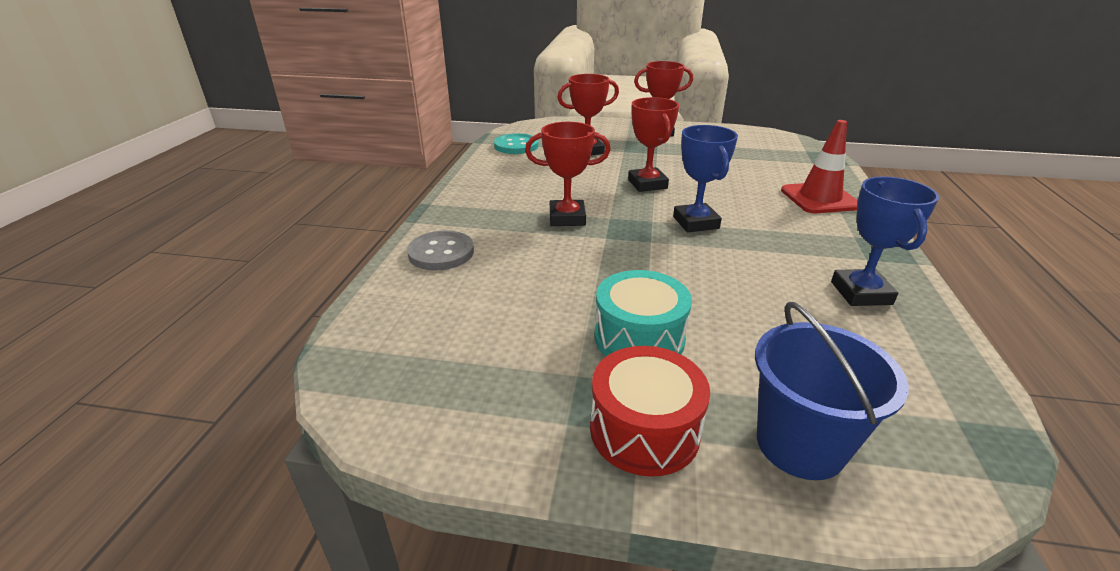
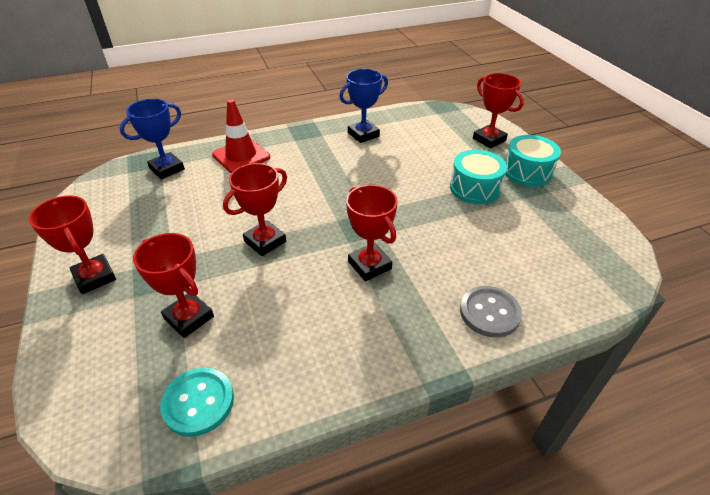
camera: 120 degrees left, 10 degrees up
(644, 430) = (527, 172): red drum -> turquoise drum
(695, 222) = (324, 199): blue trophy -> blue trophy (167, 169)
(800, 444) = (489, 139): blue bucket -> red trophy

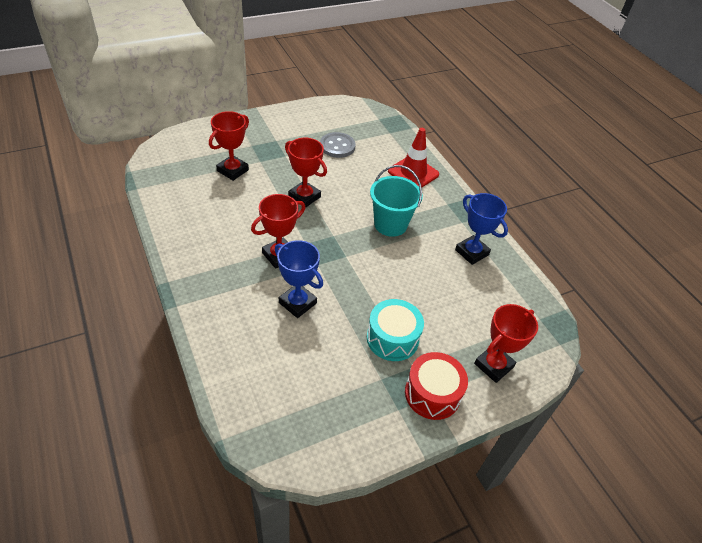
camera: 80 degrees right, 5 degrees up
(95, 277) = (268, 127): red trophy -> none
(167, 169) = (386, 136): blue trophy -> blue trophy (297, 303)
(198, 402) = (171, 183): turquoise button -> none
(322, 178) = (390, 224): none -> turquoise bucket
(489, 313) = (226, 327): grey button -> grey button (337, 146)
(527, 172) = (432, 393): turquoise drum -> red drum

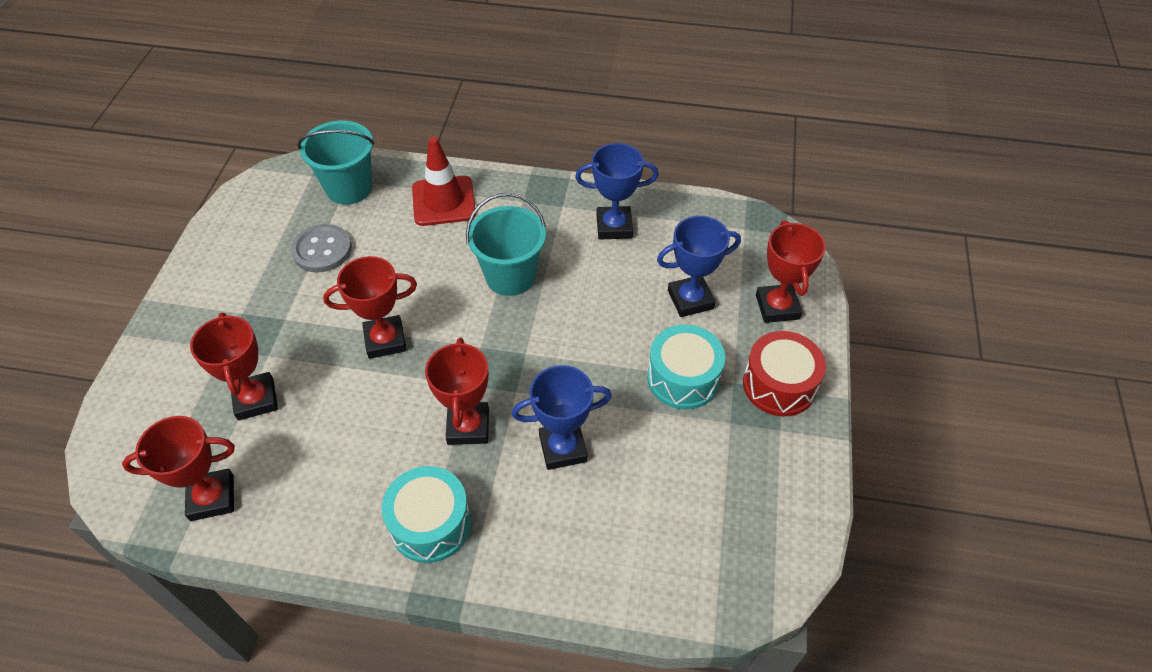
camera: 50 degrees left, 5 degrees up
(170, 185) = (212, 498): none -> red trophy
(211, 270) = (430, 524): none -> turquoise drum
(384, 135) = (349, 188): none -> turquoise bucket
(454, 315) = (690, 299): none -> blue trophy

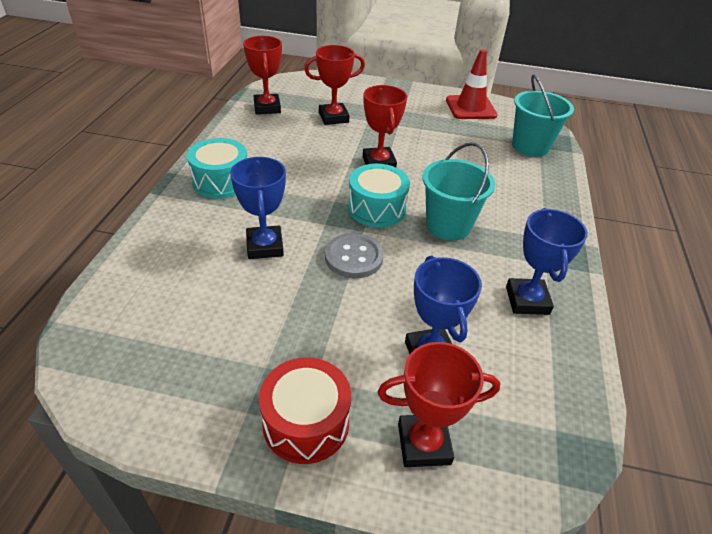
camera: 90 degrees right, 10 degrees down
(322, 250) = (463, 137): grey button -> grey button (354, 257)
(444, 201) = (530, 191): red traffic cone -> red traffic cone (470, 108)
(468, 426) = (296, 199): red trophy -> none
(683, 378) = (325, 334): turquoise drum -> turquoise drum (376, 208)

